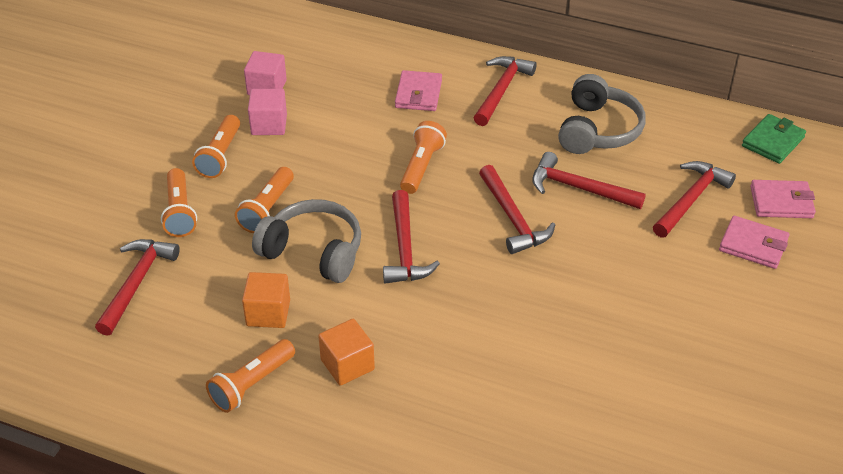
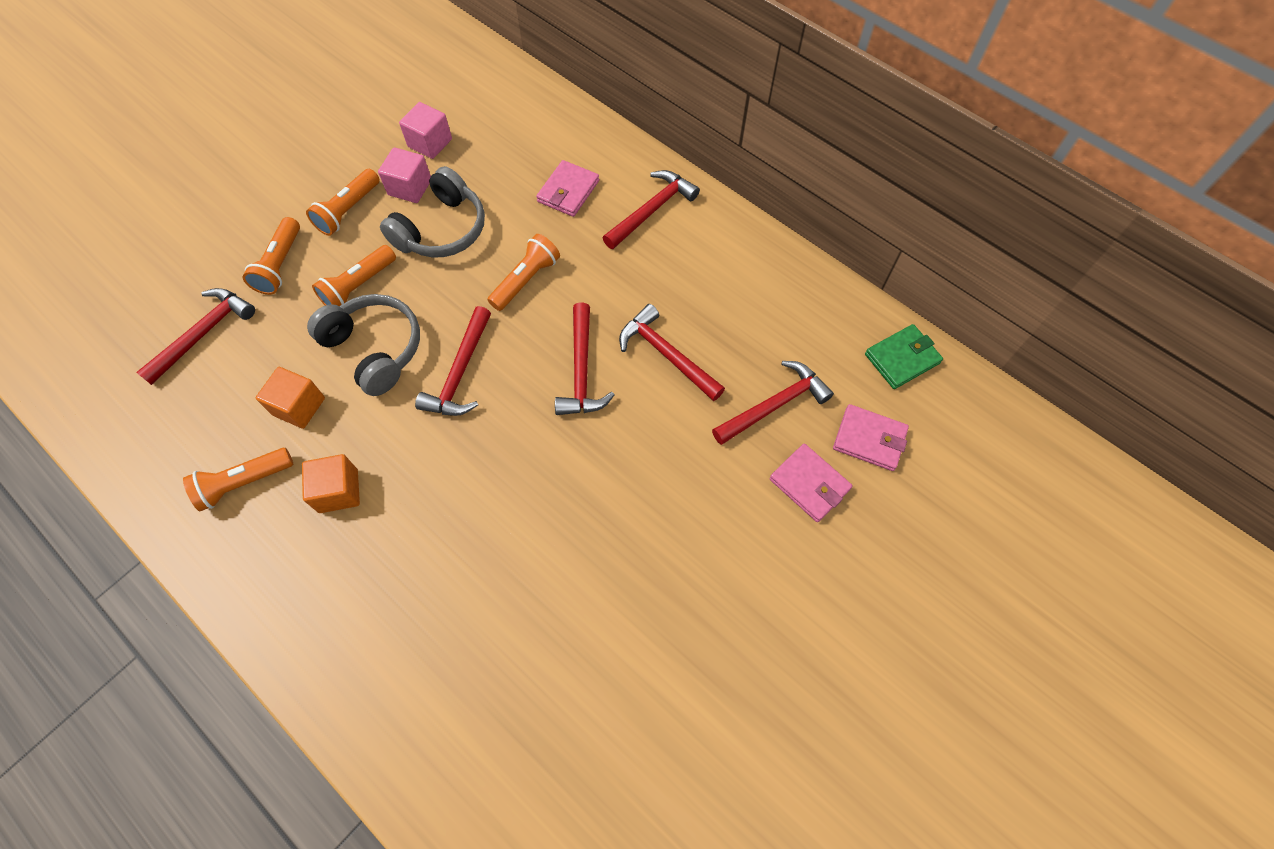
camera: 20 degrees right, 20 degrees up
(597, 130) = (723, 288): grey headphones -> grey headphones (442, 229)

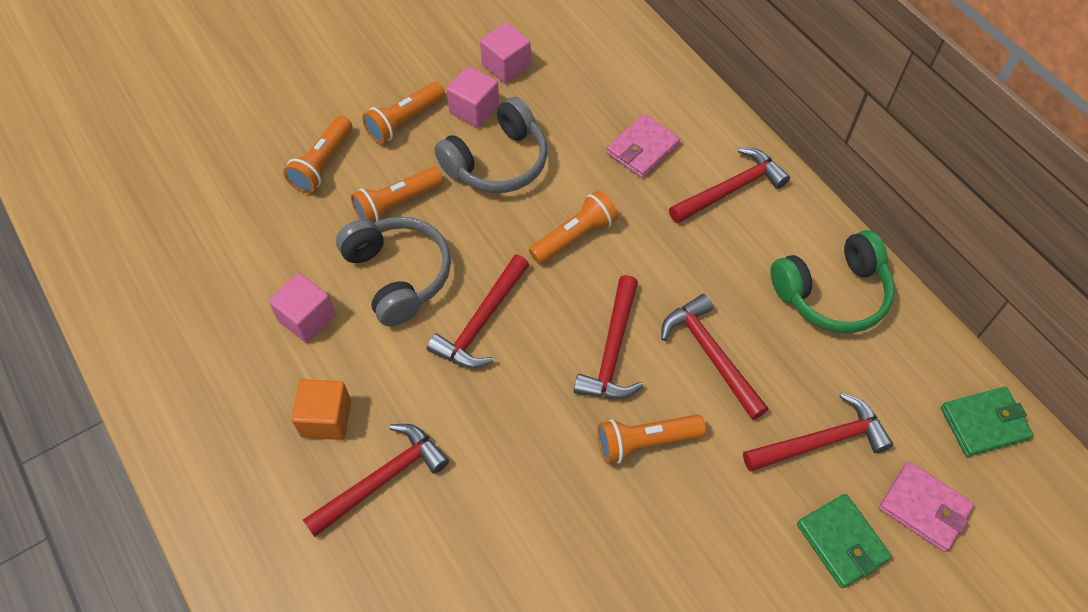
camera: 15 degrees right, 5 degrees down
(204, 334) = (230, 219): red hammer -> red hammer (382, 479)
(243, 483) = (233, 385): orange flashlight -> orange flashlight (645, 442)
(299, 406) = (307, 318): orange cube -> pink cube
(756, 280) = (832, 293): none -> green headphones
(809, 484) = (841, 542): pink wallet -> green wallet

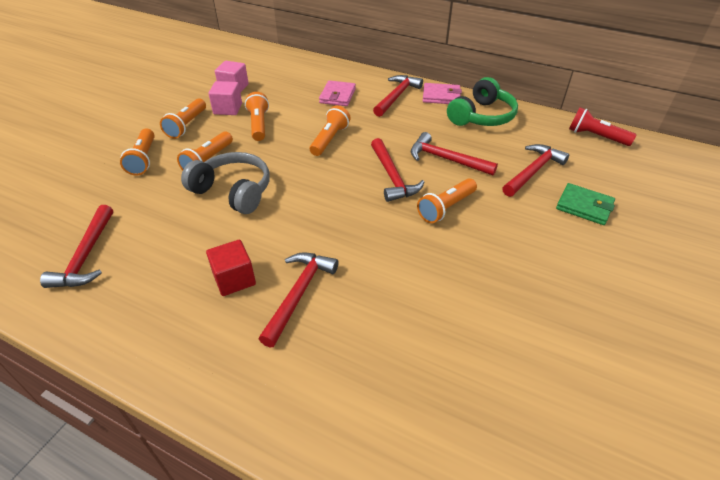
camera: 30 degrees left, 15 degrees down
(307, 318) = (183, 234): pink cube -> none
(326, 418) = (234, 279): orange cube -> red cube
(481, 322) = (304, 193): red hammer -> red hammer (86, 256)
(497, 162) = (259, 124): grey headphones -> orange flashlight
(924, 508) = (605, 177): pink wallet -> pink wallet (441, 96)
(984, 423) = (596, 136): green wallet -> red flashlight

